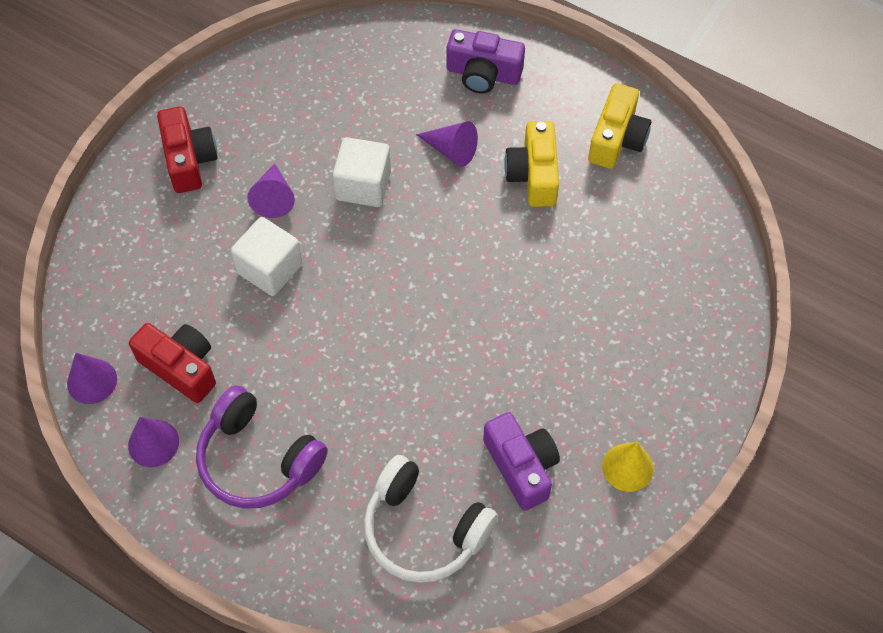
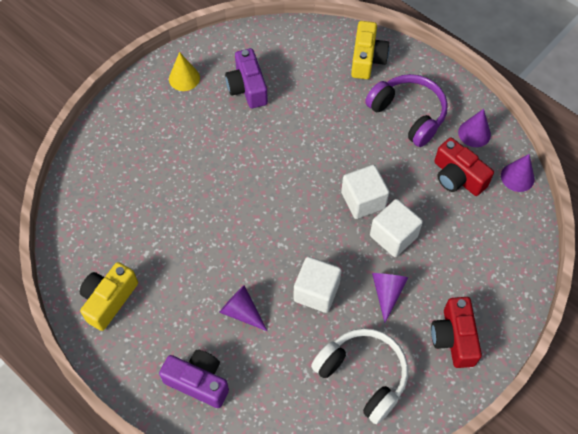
camera: 170 degrees left, 0 degrees up
(316, 311) = (363, 200): none -> white cube
(424, 529) = (312, 64): white headphones -> white headphones (363, 376)
(533, 175) = (183, 279): yellow camera -> yellow camera (367, 59)

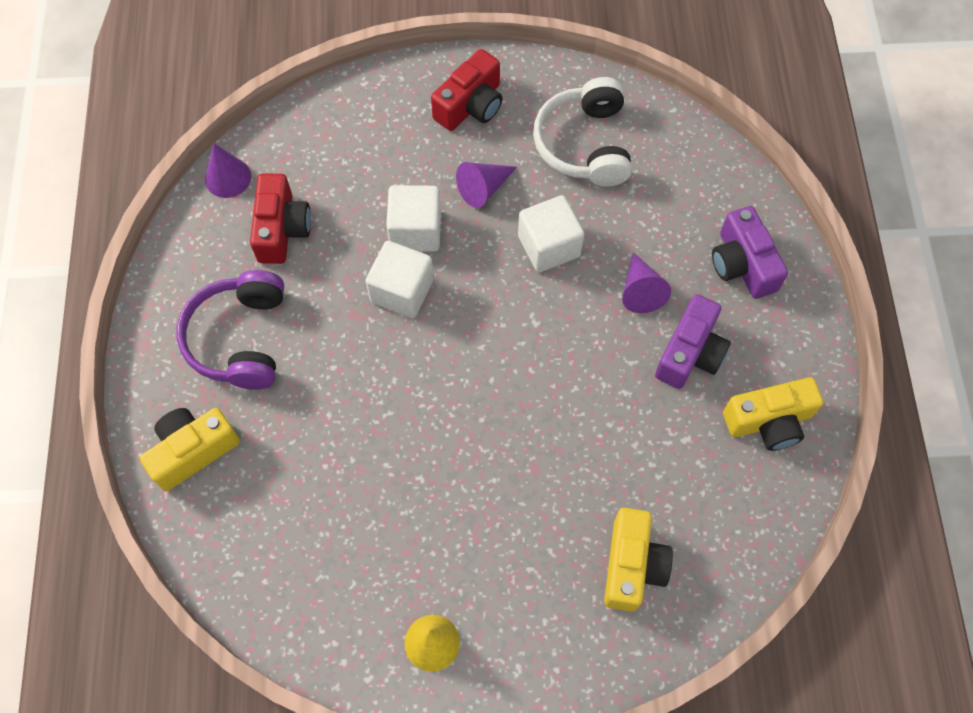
camera: 135 degrees left, 5 degrees up
(123, 175) = (632, 565): none -> yellow camera
(247, 87) = (371, 549): purple camera -> purple camera (690, 353)
(474, 133) = (204, 255): purple cone -> none

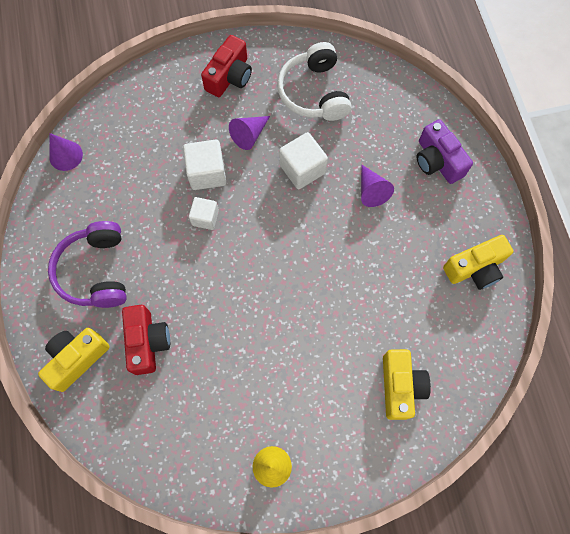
camera: 10 degrees left, 5 degrees up
(282, 229) = (111, 187): red camera -> red camera (147, 342)
(402, 291) = (205, 218): white cube -> white cube, size x0.64
(690, 353) = (413, 229): purple camera -> none

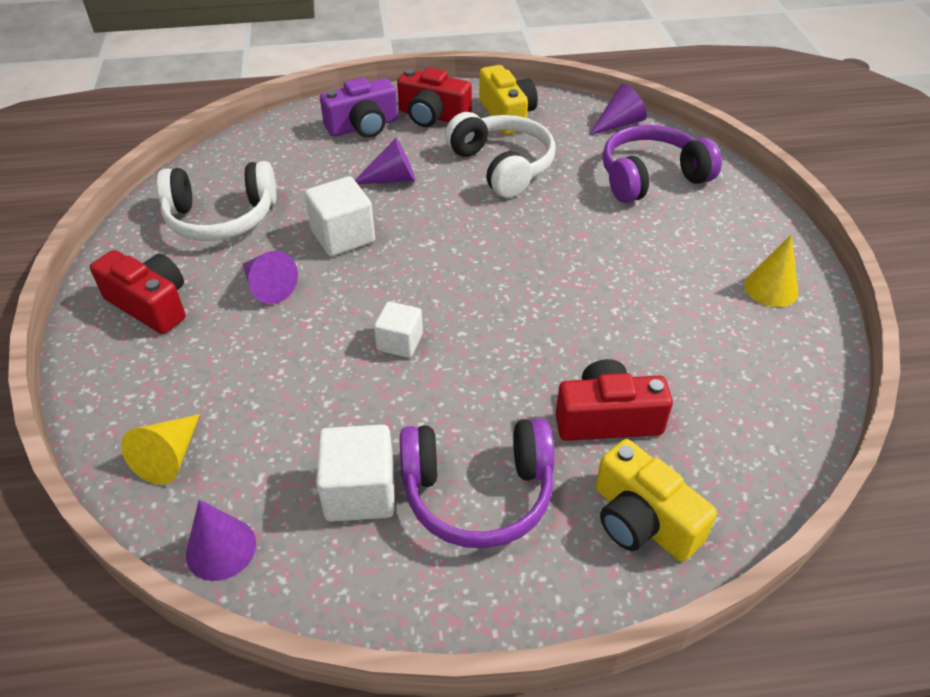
camera: 85 degrees left, 25 degrees down
(119, 118) = (169, 457): none -> yellow cone
(207, 173) = (321, 337): white cube -> white cube (360, 492)
(399, 268) = (502, 166): none -> white headphones
(400, 386) = (651, 177): yellow camera -> purple headphones
(462, 210) = (432, 116): none -> red camera
(477, 363) = (618, 124): none -> purple cone

